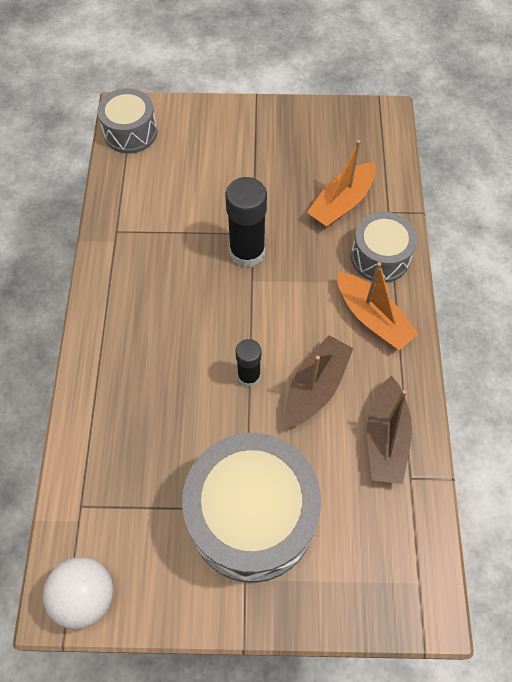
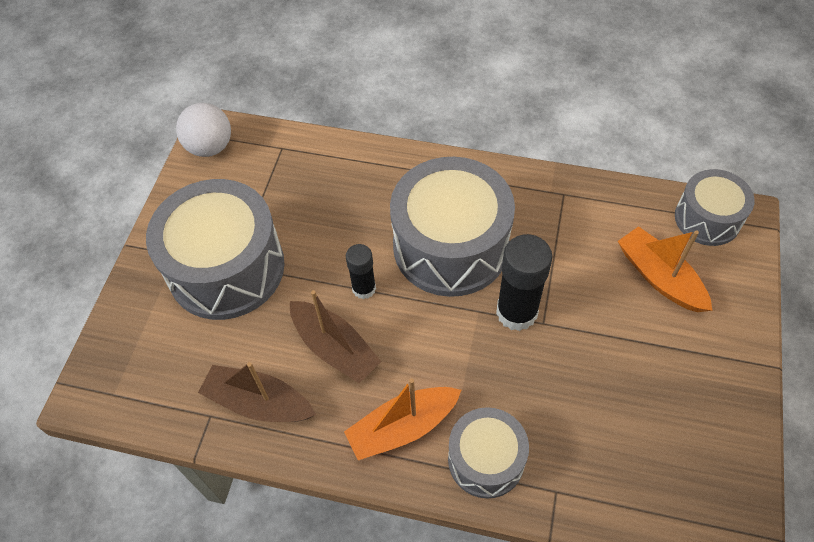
camera: 105 degrees right, 5 degrees down
(188, 312) = (450, 246): none -> grey drum
(341, 203) = (577, 434): orange boat -> orange boat (659, 277)

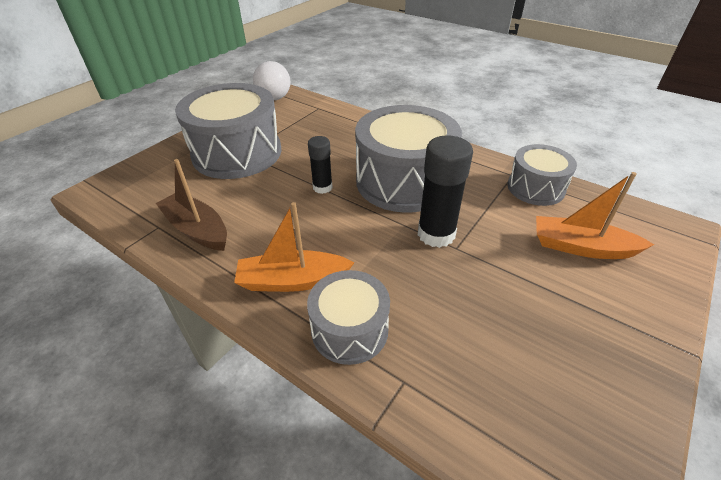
camera: 20 degrees right, 15 degrees down
(335, 348) = (276, 214): brown boat -> none
(659, 277) = (581, 247): orange boat -> orange boat turned 60 degrees counterclockwise
(707, 218) = (642, 220): grey drum -> grey drum (535, 188)

